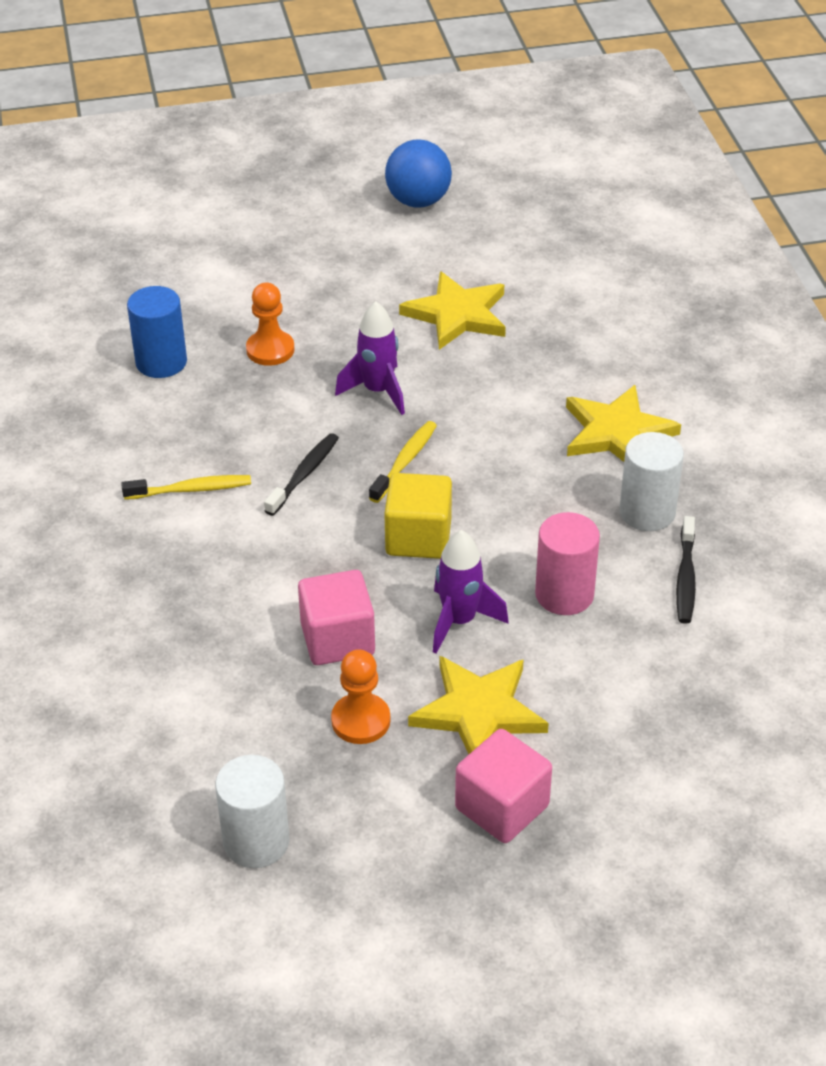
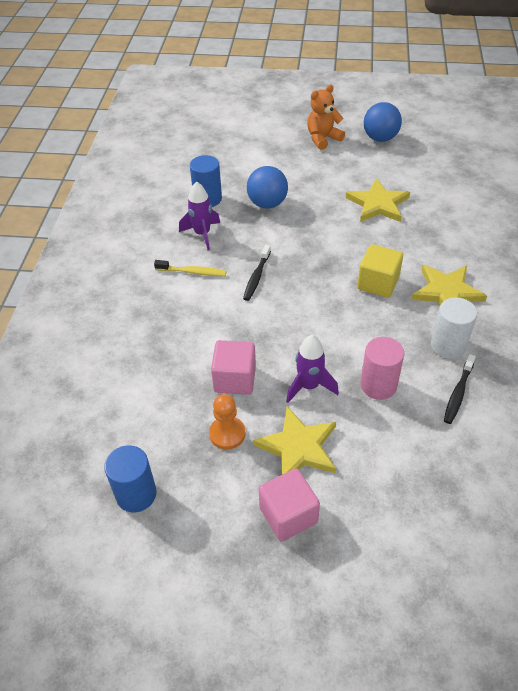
camera: 20 degrees right, 5 degrees up
(256, 841) = (136, 494): white cylinder -> blue cylinder
(270, 350) = (267, 203): orange pawn -> blue ball
(304, 474) = (256, 277): black toothbrush -> black toothbrush turned 150 degrees clockwise
(319, 219) = (323, 139): none -> orange teddy bear
(378, 391) = (316, 238): purple rocket -> purple rocket (202, 234)
(405, 461) = (315, 282): yellow toothbrush -> none
(418, 537) = (305, 329): yellow cube -> yellow cube (378, 283)

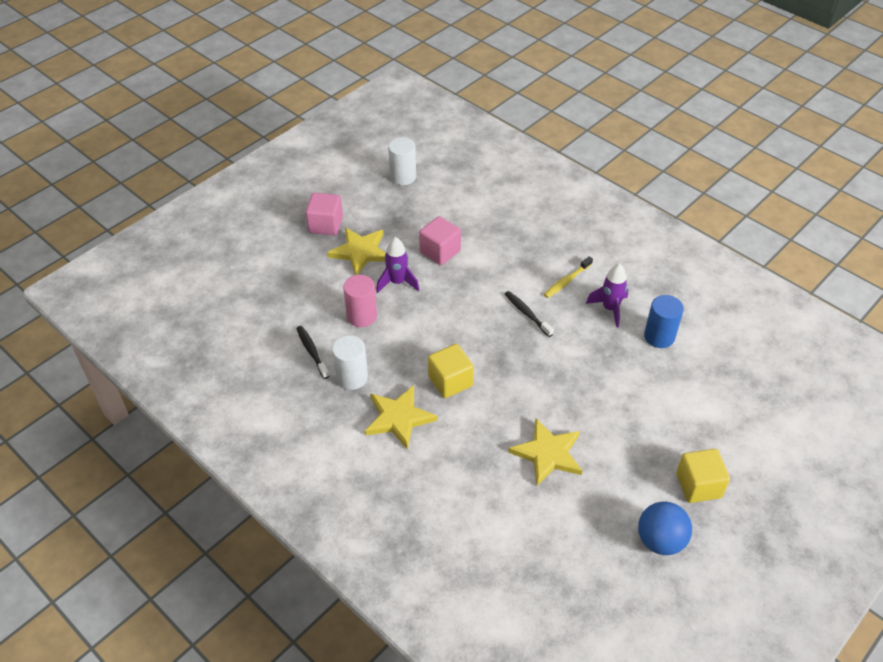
camera: 125 degrees right, 0 degrees up
(136, 494) = (403, 177): blue cylinder -> white cylinder
(227, 434) = (403, 228): orange pawn -> none
(267, 203) = (617, 373): blue ball -> none
(323, 139) = (698, 485): orange teddy bear -> yellow cube

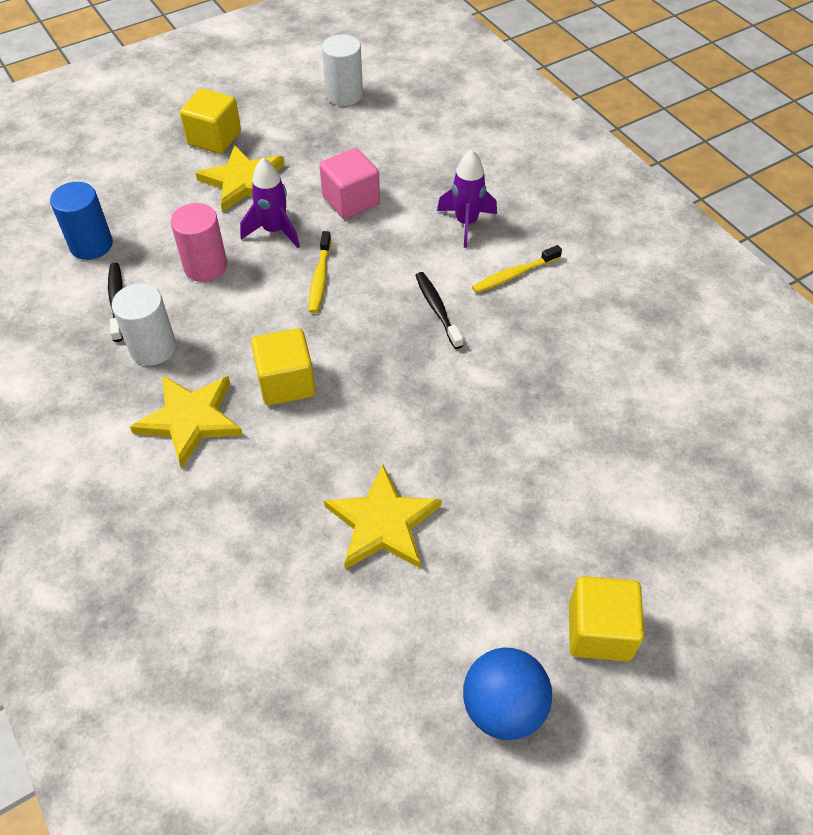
camera: 15 degrees right, 5 degrees up
(326, 225) = (214, 138): pink cube -> yellow cube
(442, 308) = (320, 278): none -> yellow toothbrush
(610, 309) = (562, 327): purple rocket -> purple rocket (466, 223)
(659, 336) = (622, 383): blue cylinder -> blue cylinder (91, 245)

